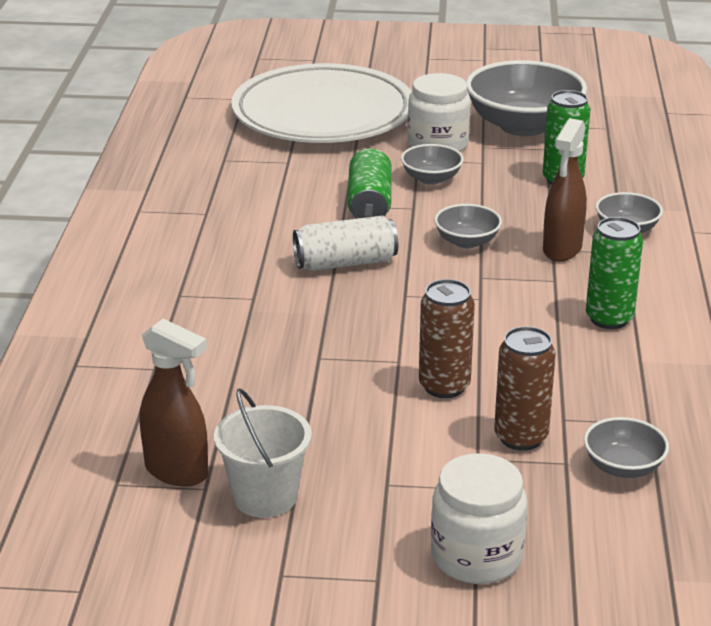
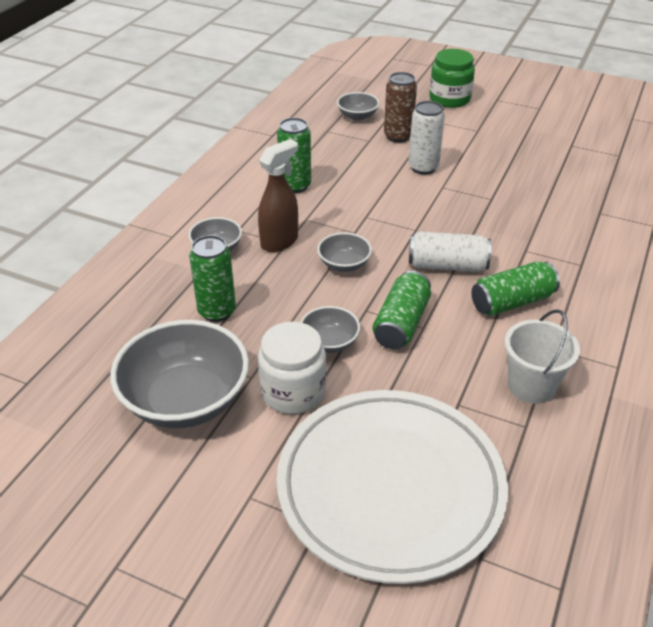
camera: 160 degrees left, 10 degrees up
(177, 472) = (586, 154): brown spray bottle -> none
(257, 242) = (512, 302): none -> green can
(265, 497) = (541, 136): white bucket -> white bucket (531, 386)
(444, 386) = (423, 167): brown can -> white can
(476, 556) = (449, 99): white jar -> green jar

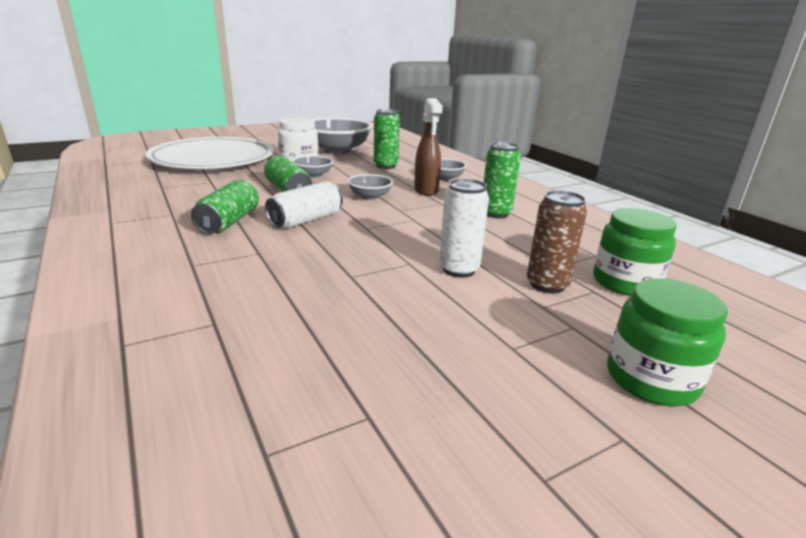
camera: 125 degrees right, 15 degrees down
(357, 116) = (625, 282): grey bowl -> green jar
(531, 386) = (172, 198): white bucket -> none

